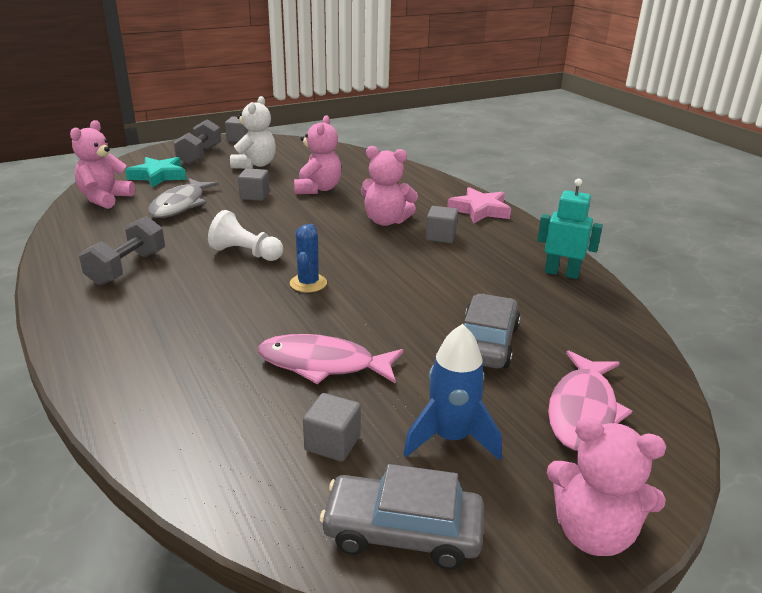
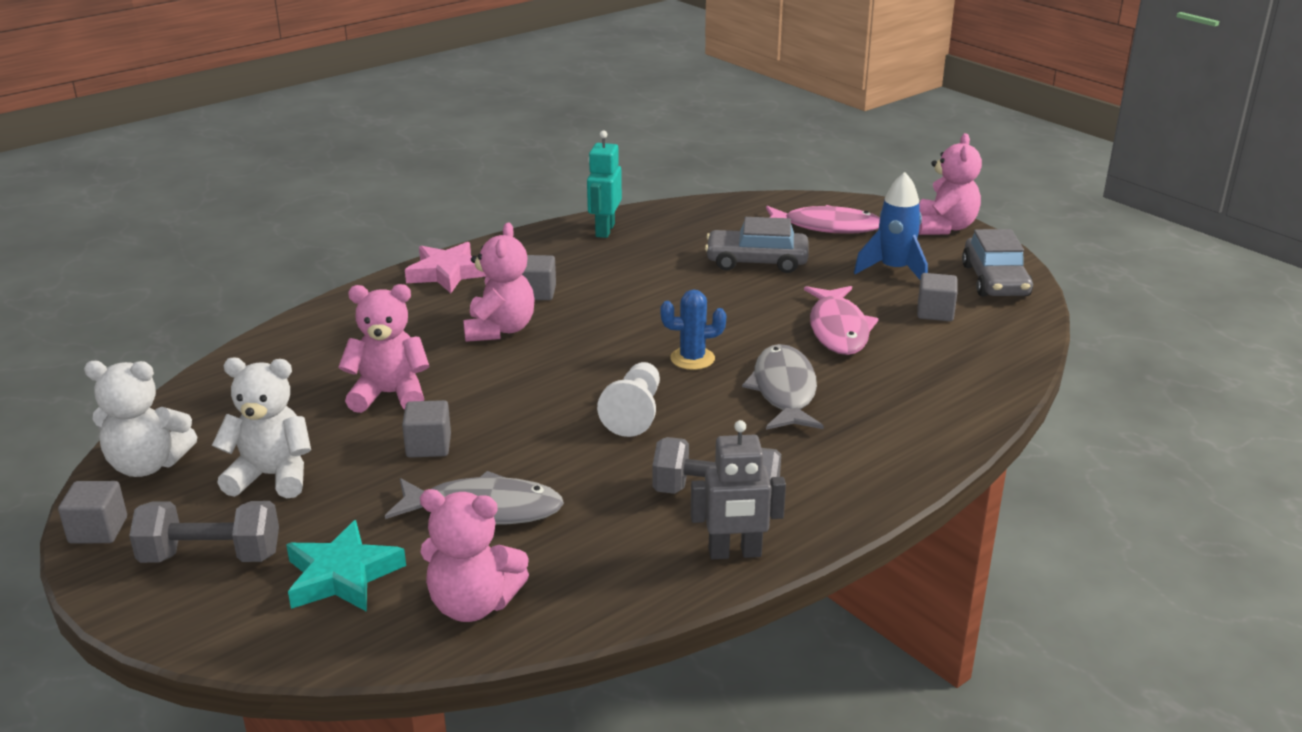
camera: 100 degrees left, 0 degrees up
(64, 265) = (735, 553): none -> grey robot
(233, 315) = (784, 391): none -> grey fish
(285, 145) = (148, 465): none -> white teddy bear

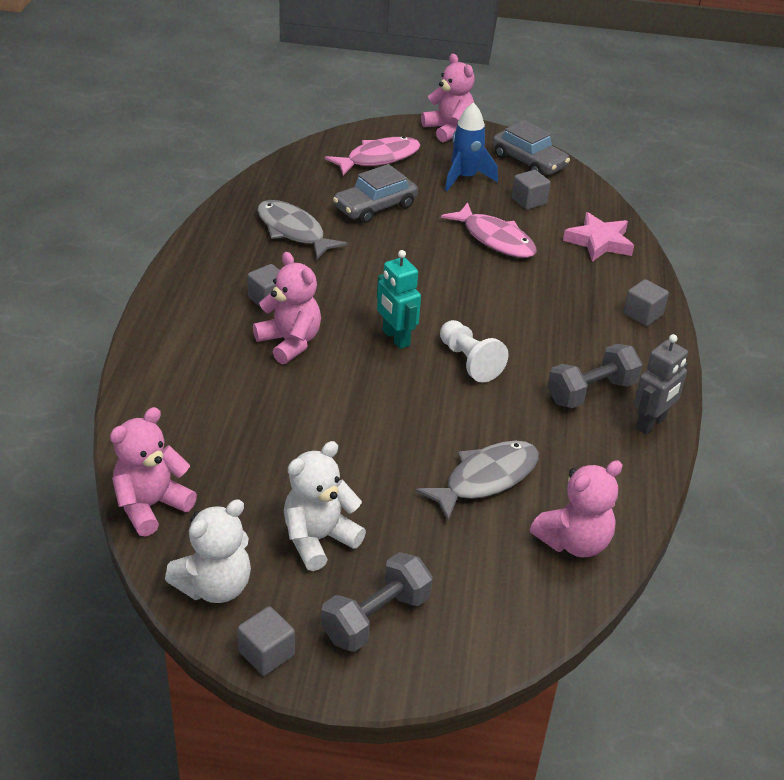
camera: 45 degrees left, 10 degrees up
(342, 575) = (476, 574): turquoise star -> none
(389, 395) = (296, 433): pink teddy bear -> pink teddy bear (151, 506)
(428, 446) = (384, 456): grey cube -> grey cube (643, 314)
(448, 273) = (176, 313): pink star -> pink star (599, 242)
(604, 230) = (234, 223): turquoise robot -> turquoise robot (395, 338)
(692, 359) = (444, 303): blue cactus -> none
(784, 391) = (527, 300): grey fish -> grey fish (293, 231)

